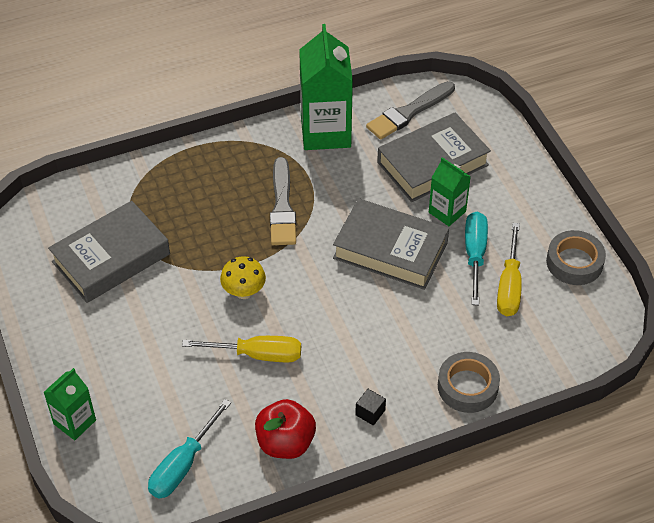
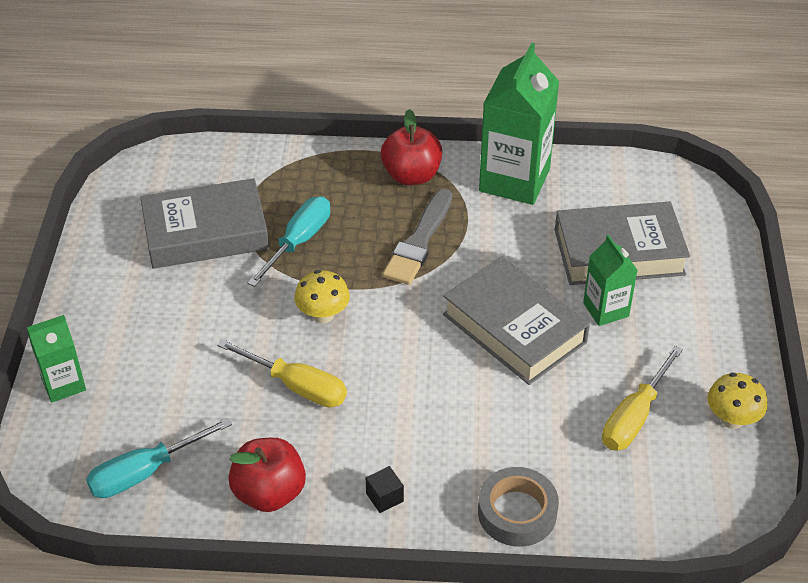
camera: 25 degrees right, 5 degrees down
(245, 154) = (411, 175): none -> red apple
(409, 112) = (622, 189): grey brush -> none
(475, 255) = (612, 368): turquoise screwdriver -> turquoise screwdriver (298, 242)
(574, 262) = (732, 419): grey tape -> yellow mushroom

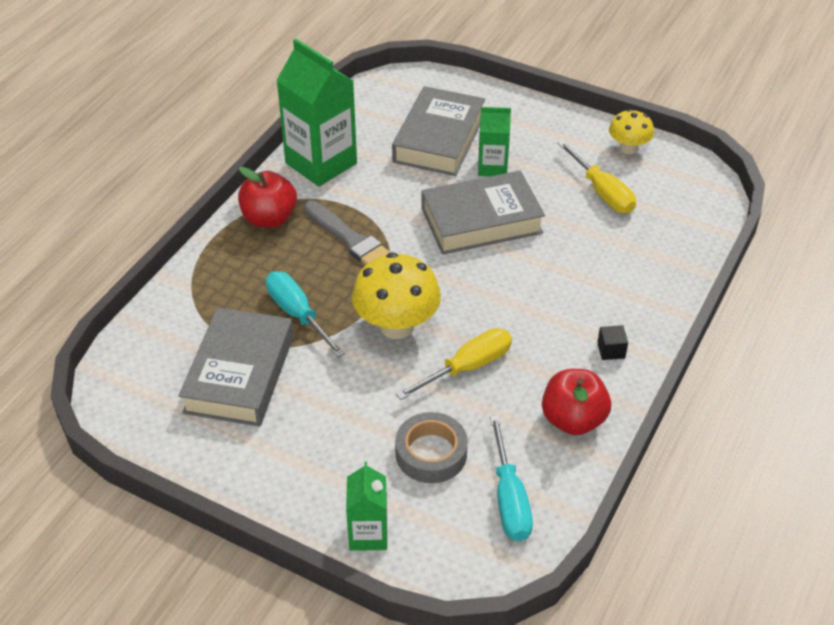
camera: 65 degrees left, 0 degrees up
(323, 315) = (396, 326): yellow mushroom -> yellow mushroom, size x1.70
(517, 512) = (659, 282): grey tape -> grey tape (431, 453)

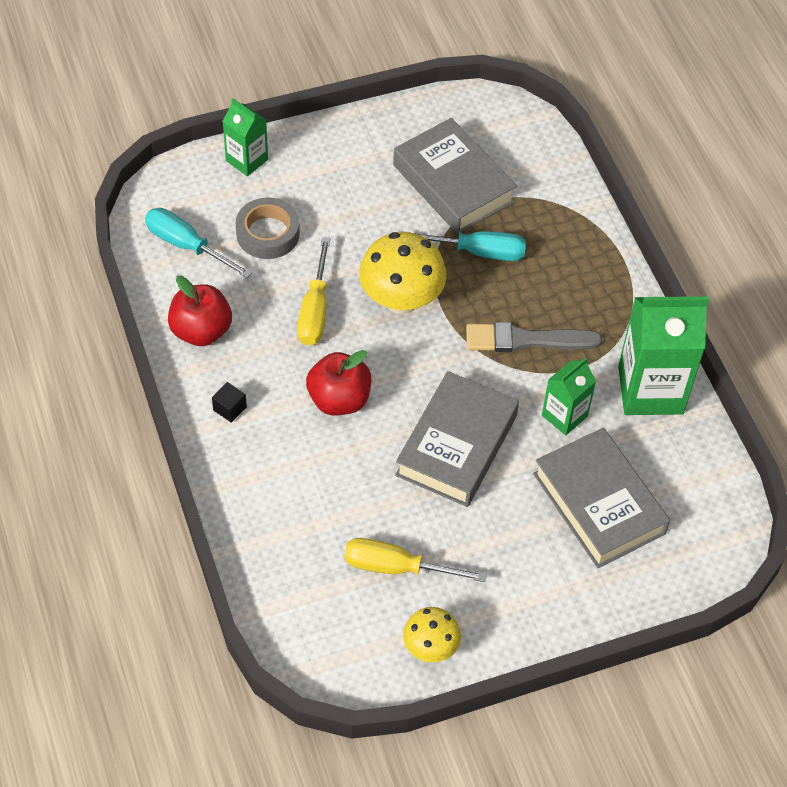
camera: 130 degrees right, 10 degrees up
(269, 218) = (609, 306): red apple -> red apple (339, 399)
(492, 167) = (516, 512): green carton -> green carton (564, 416)

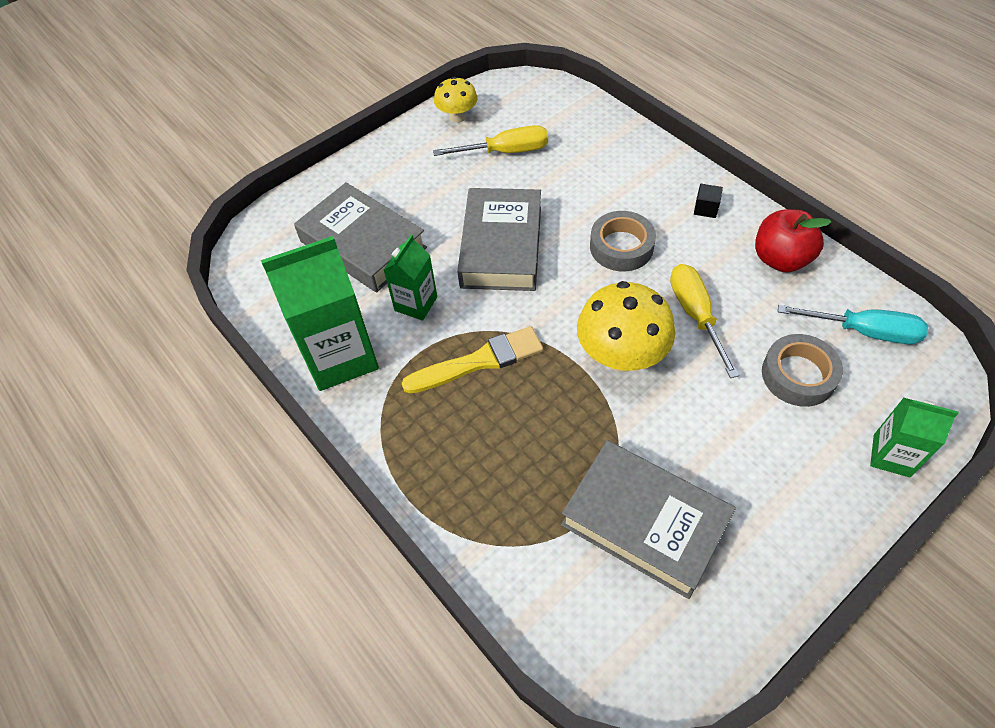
camera: 165 degrees right, 0 degrees up
(339, 399) = (621, 247): red apple -> grey tape
(477, 252) = (572, 441): turquoise screwdriver -> none
(526, 340) = (479, 361): grey brush -> yellow brush

